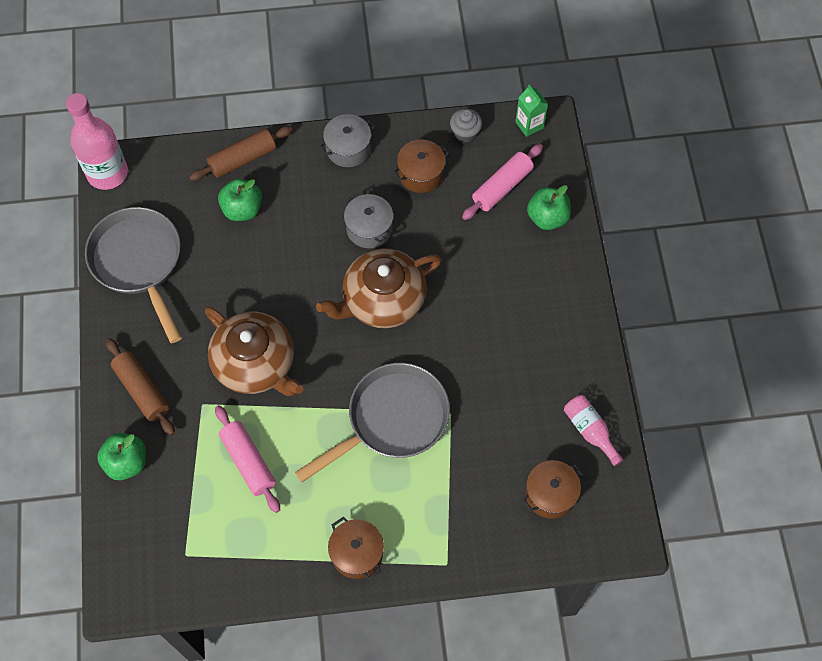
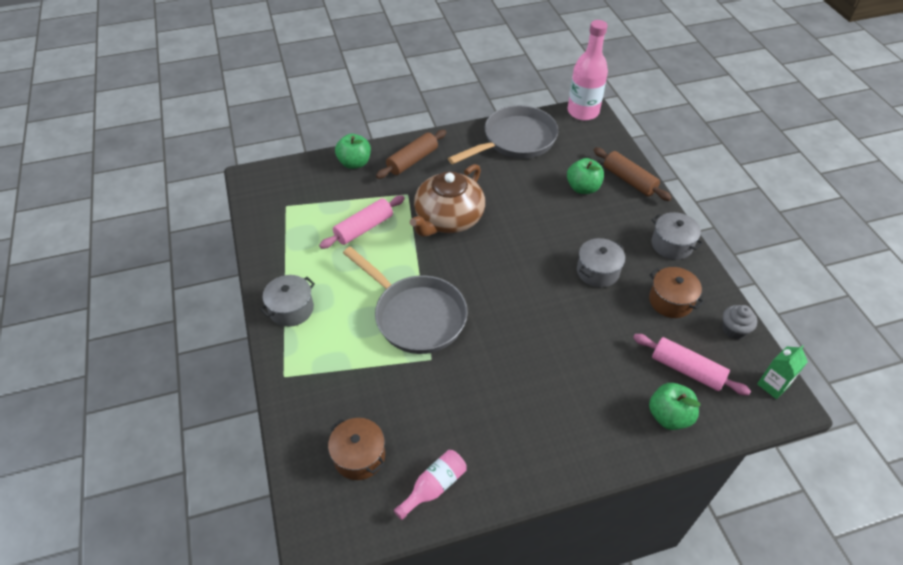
camera: 80 degrees right, 15 degrees down
(357, 553) = (291, 309): brown pot -> grey pot
(382, 300) = (530, 291): brown teapot -> none

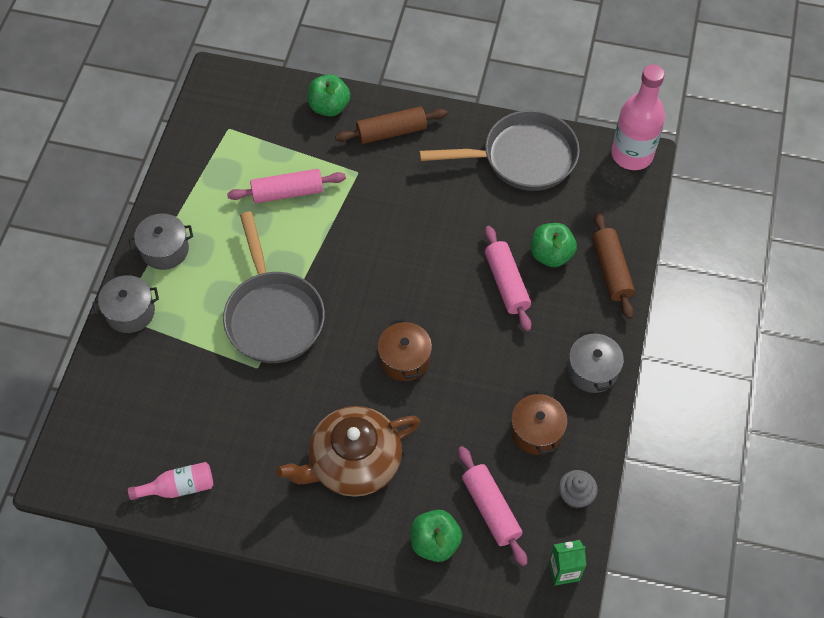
camera: 30 degrees right, 10 degrees up
(359, 456) = (135, 425): brown pot -> brown pot (404, 359)
(448, 218) = (379, 222): brown teapot -> brown teapot (353, 462)
(569, 217) = (506, 283): none -> pink rolling pin
(597, 271) = (487, 360): grey pot -> grey pot (130, 312)

